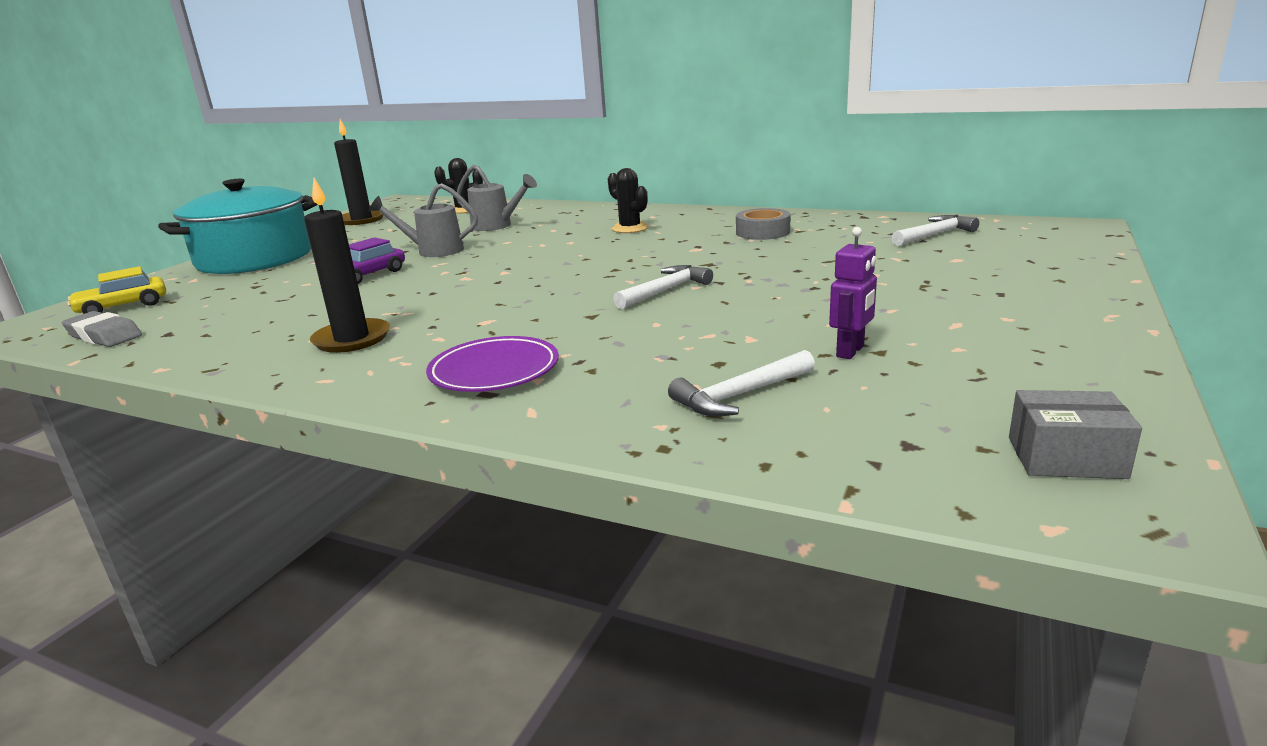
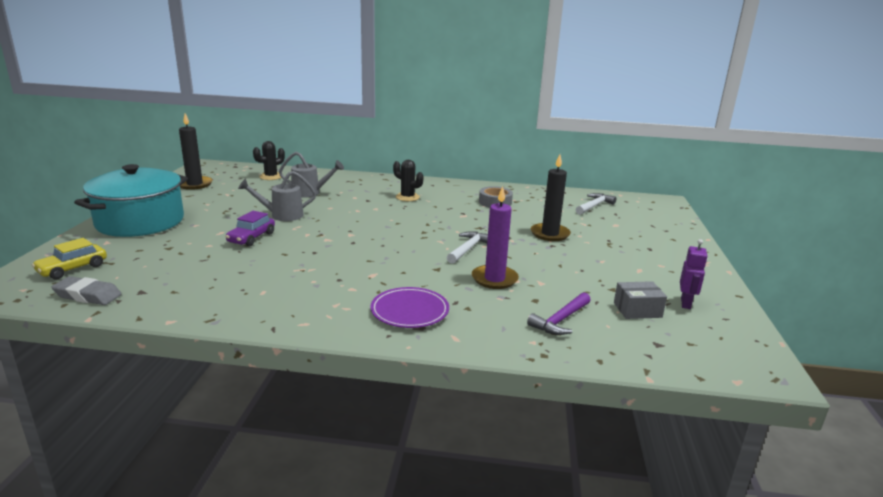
camera: 20 degrees left, 0 degrees up
(352, 339) = (292, 291): black candle -> black candle (550, 234)
(673, 331) = (494, 279): none -> purple candle
(739, 395) = (560, 320): white hammer -> purple hammer
(850, 351) = (598, 289): purple robot -> purple robot (686, 303)
(1066, 457) = (726, 345): grey box -> grey box (637, 310)

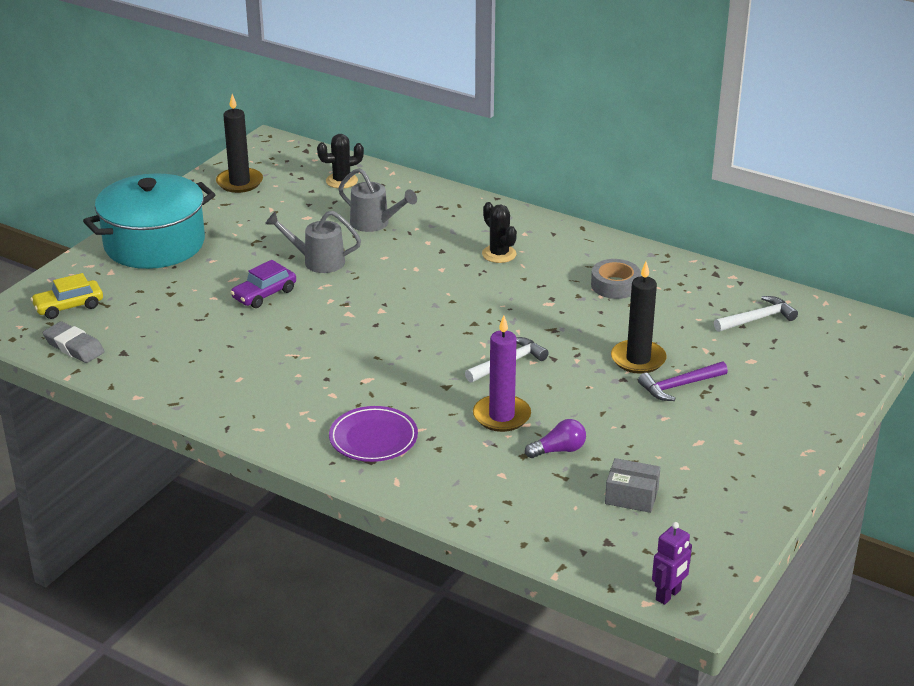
camera: 25 degrees right, 10 degrees up
(556, 292) = (558, 450): none -> purple light bulb
(560, 320) = (527, 488): purple hammer -> purple hammer (679, 386)
(686, 303) = (702, 502): purple robot -> purple robot (668, 595)

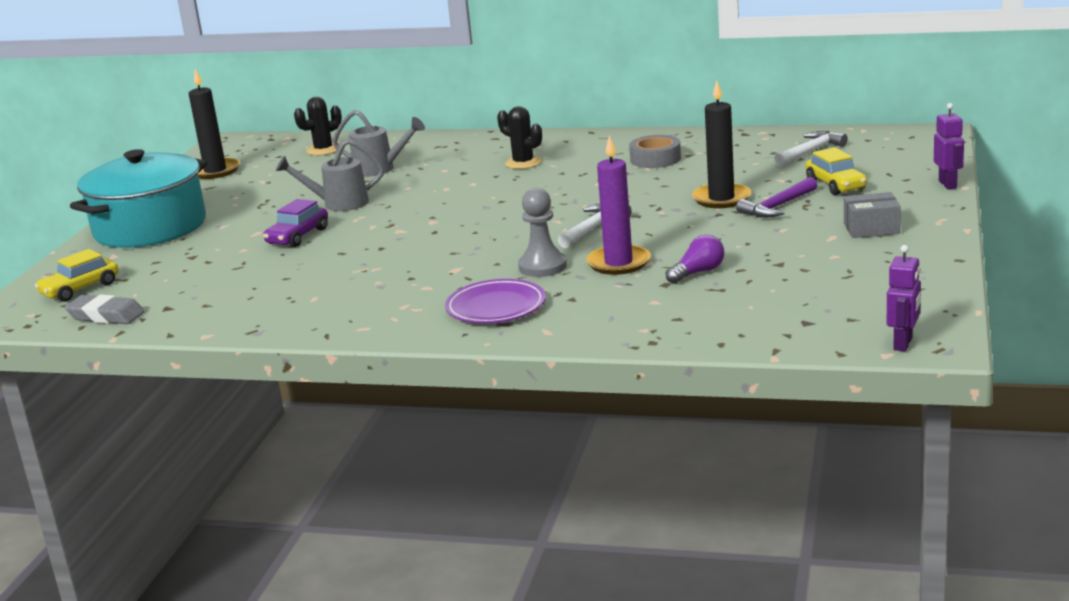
camera: 15 degrees left, 10 degrees down
(438, 400) = (542, 266): none -> grey pawn
(631, 496) = (800, 286): grey box -> grey box (871, 228)
(749, 373) = (836, 185): none -> yellow car
(848, 405) = (948, 184): none -> purple robot

